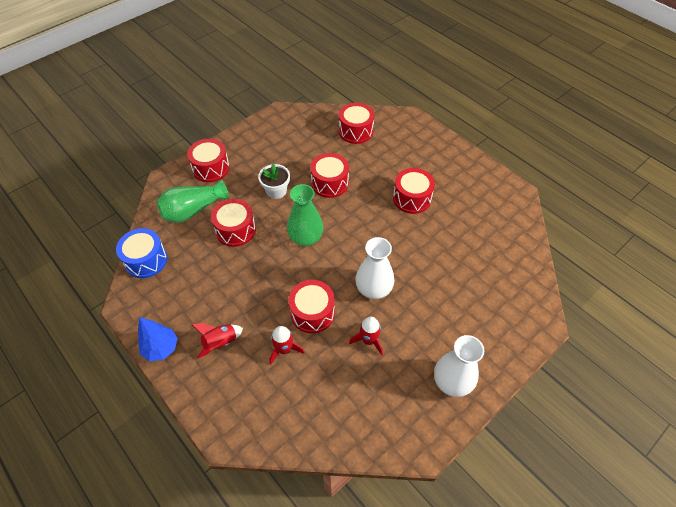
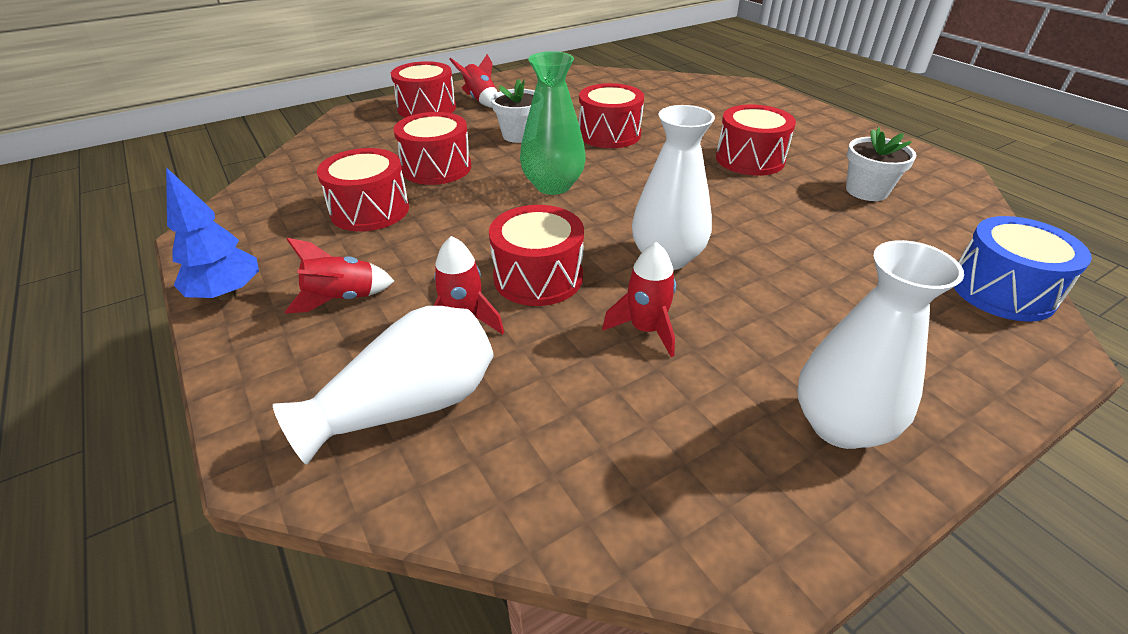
camera: 10 degrees right, 15 degrees down
(146, 260) = (273, 186): blue drum -> blue drum (1001, 291)
(193, 210) = (378, 143): green vase -> none
(243, 154) = (480, 100): none -> red rocket
(273, 401) = (408, 406): none -> white vase
(356, 131) = (661, 92): red drum -> red drum (370, 210)
(473, 220) = (866, 191): none -> white flower pot

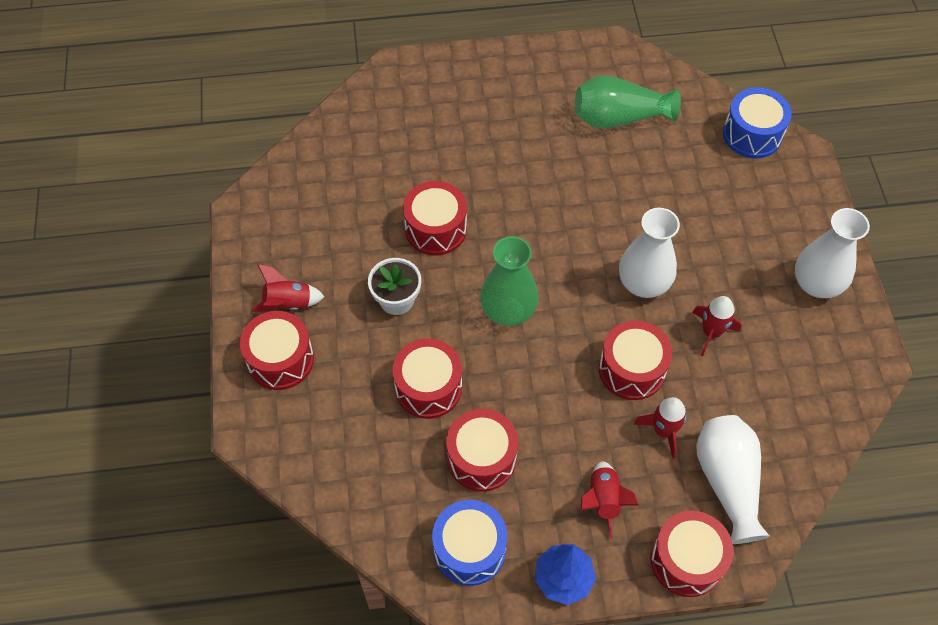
camera: 65 degrees left, 20 degrees up
(259, 227) = (469, 549): none -> blue drum
(750, 159) = (536, 156): red drum -> red drum (686, 560)
(866, 191) = (619, 117): white flower pot -> green vase

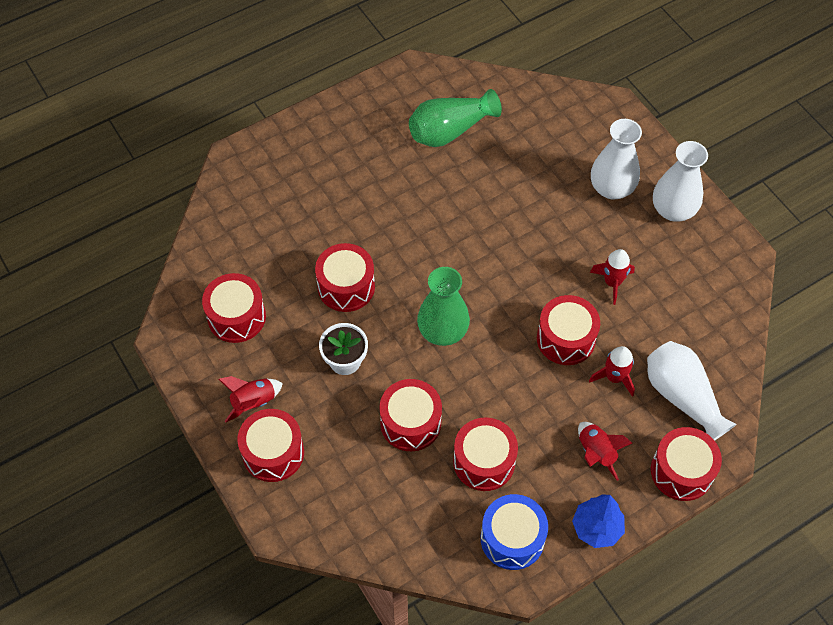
camera: 25 degrees left, 0 degrees up
(316, 216) = (236, 317): none -> red drum
(643, 283) = (540, 264): white vase -> white vase (611, 188)
(752, 134) = (564, 105): blue drum -> none

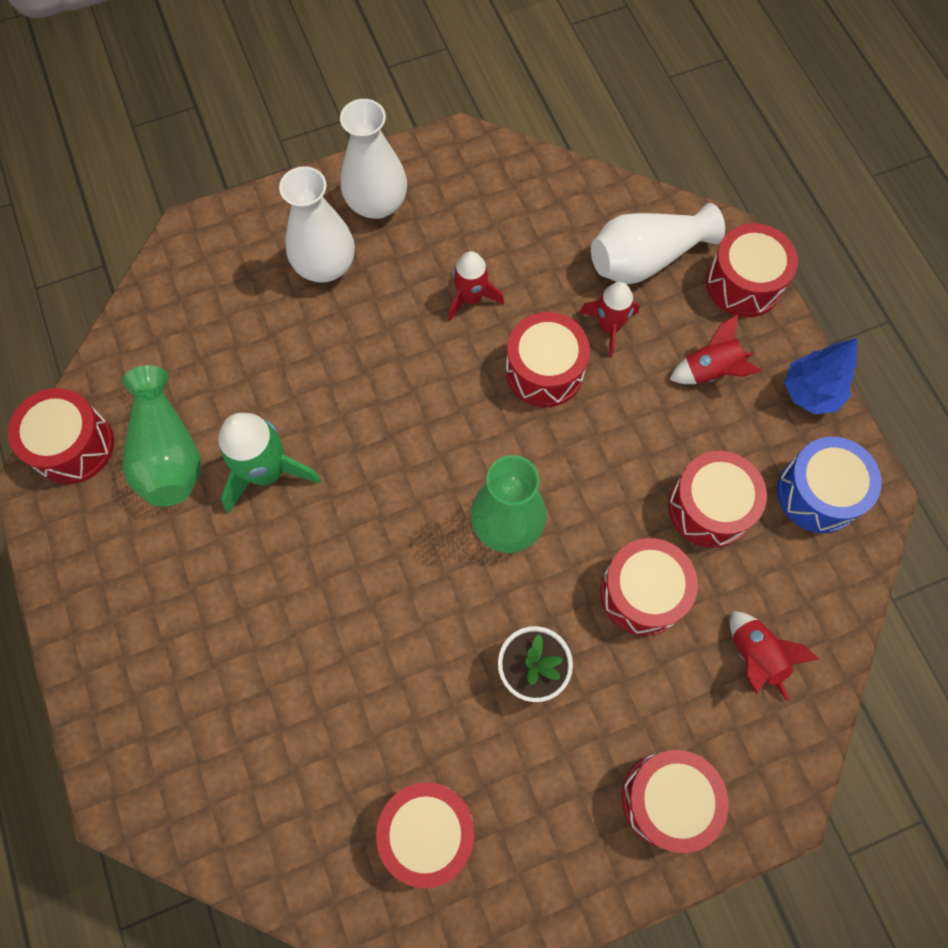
camera: 80 degrees left, 10 degrees up
(253, 402) = (581, 820): red rocket -> red rocket (755, 656)
(346, 286) = (407, 650): red drum -> red drum (73, 446)
(449, 186) = (267, 471): none -> green rocket

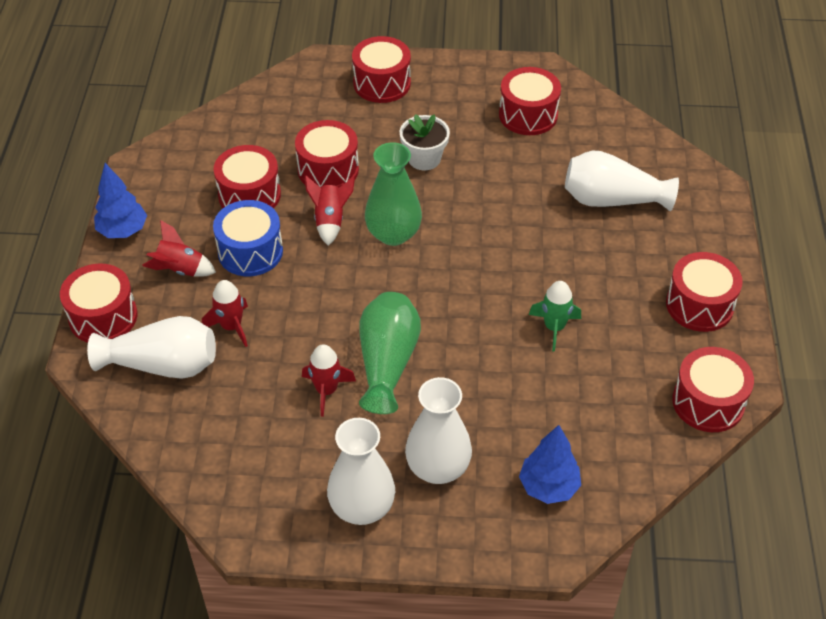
camera: 155 degrees left, 20 degrees down
(168, 453) = (629, 368): green vase -> green vase (387, 362)
(213, 288) = (548, 487): none -> blue tree
(256, 708) = (612, 200): none -> white vase
(267, 471) = (554, 327): green rocket -> green rocket, size x0.65
(544, 371) = (303, 315): red drum -> red drum (699, 305)
(755, 656) = (283, 119): red rocket -> red rocket (330, 221)
(818, 493) = (172, 177): blue drum -> blue drum (250, 251)

